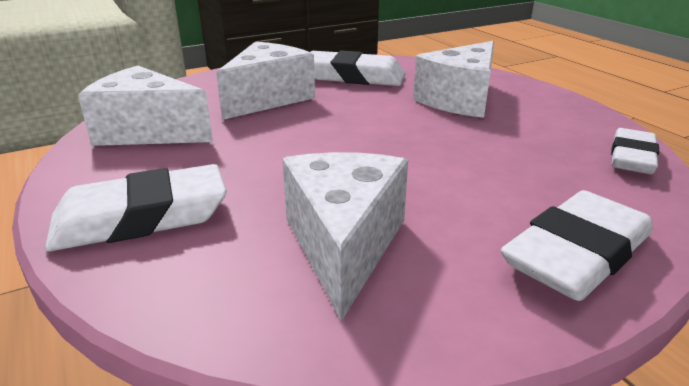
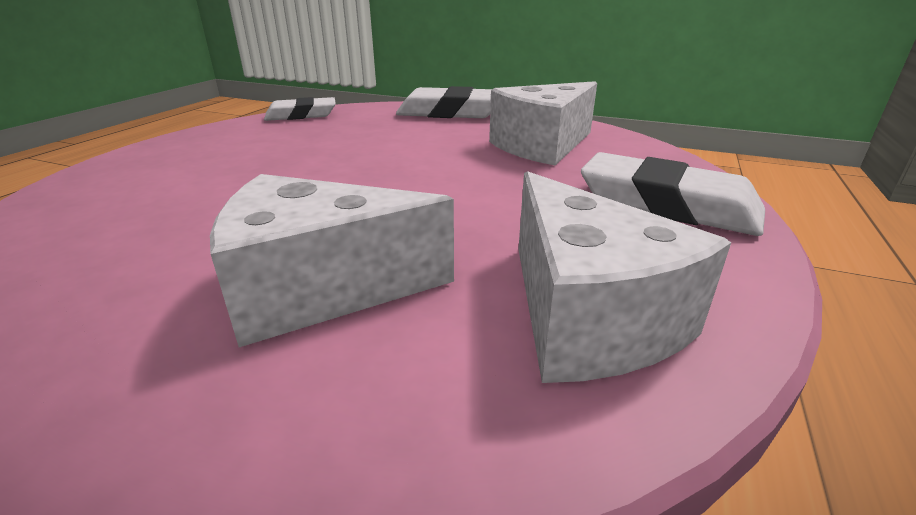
camera: 130 degrees left, 0 degrees up
(354, 77) = (125, 263): white eraser -> none
(460, 100) = (206, 174): white cheese -> none

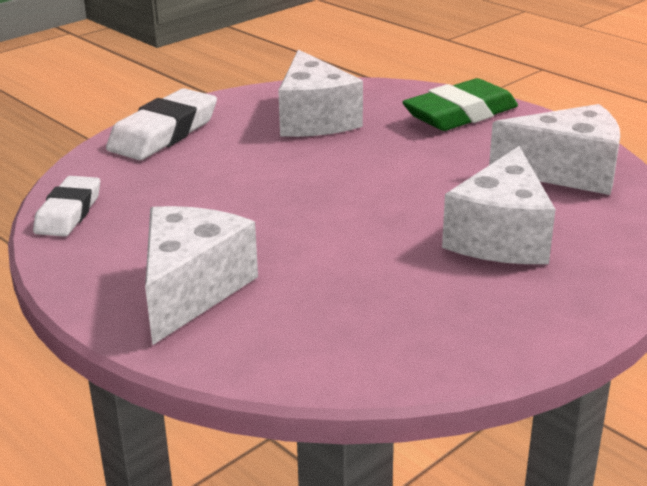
camera: 65 degrees left, 0 degrees up
(179, 163) = (191, 290): none -> white cheese
(667, 205) = (460, 114): white eraser -> green eraser

